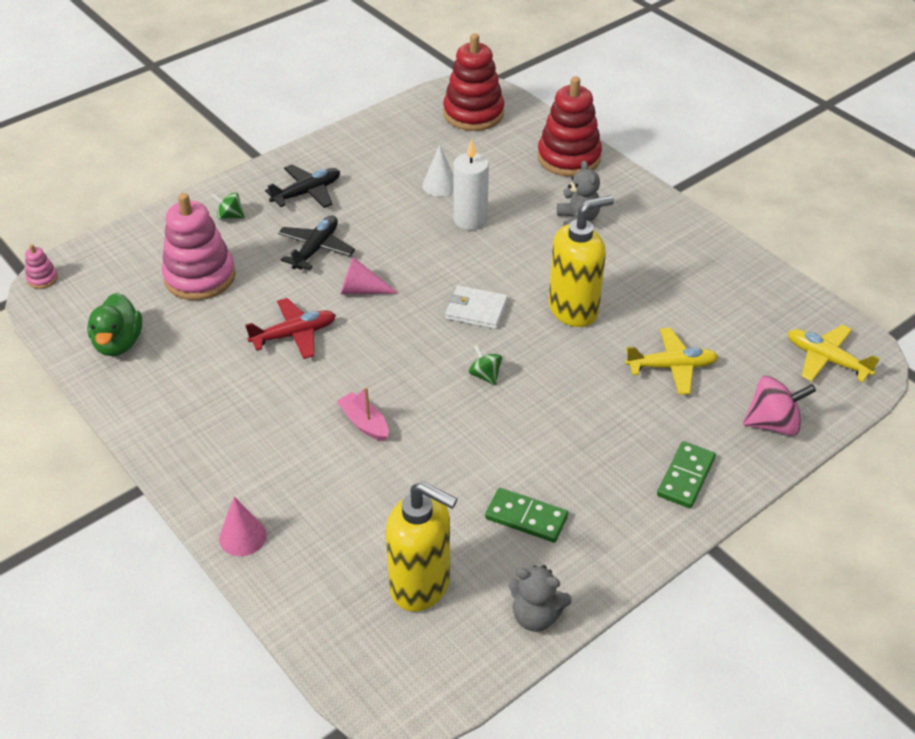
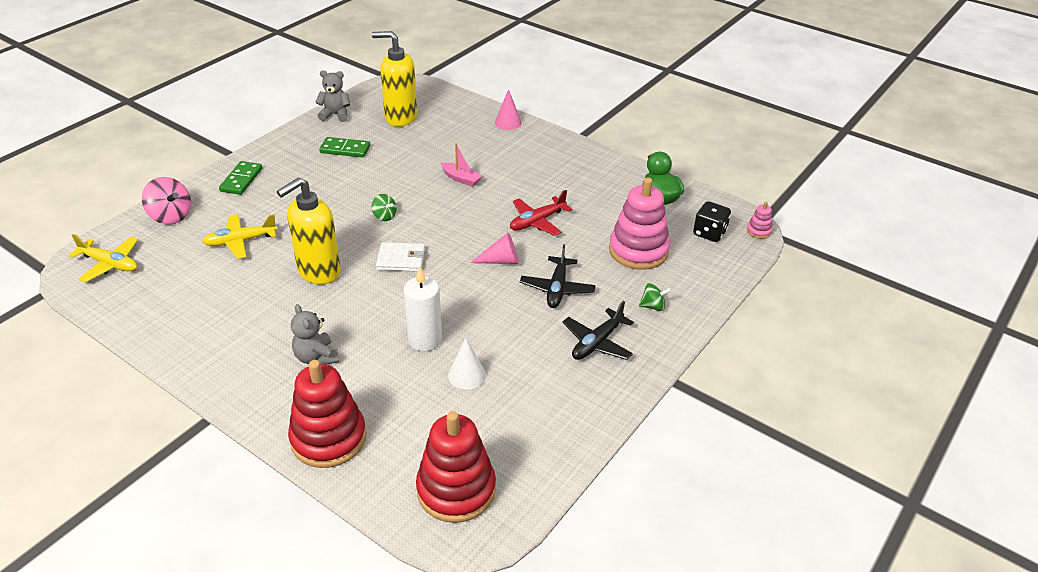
camera: 165 degrees right, 5 degrees down
(101, 285) = (709, 233): none -> black dice
(773, 423) = (171, 216): pink spinning top -> pink spinning top turned 120 degrees counterclockwise

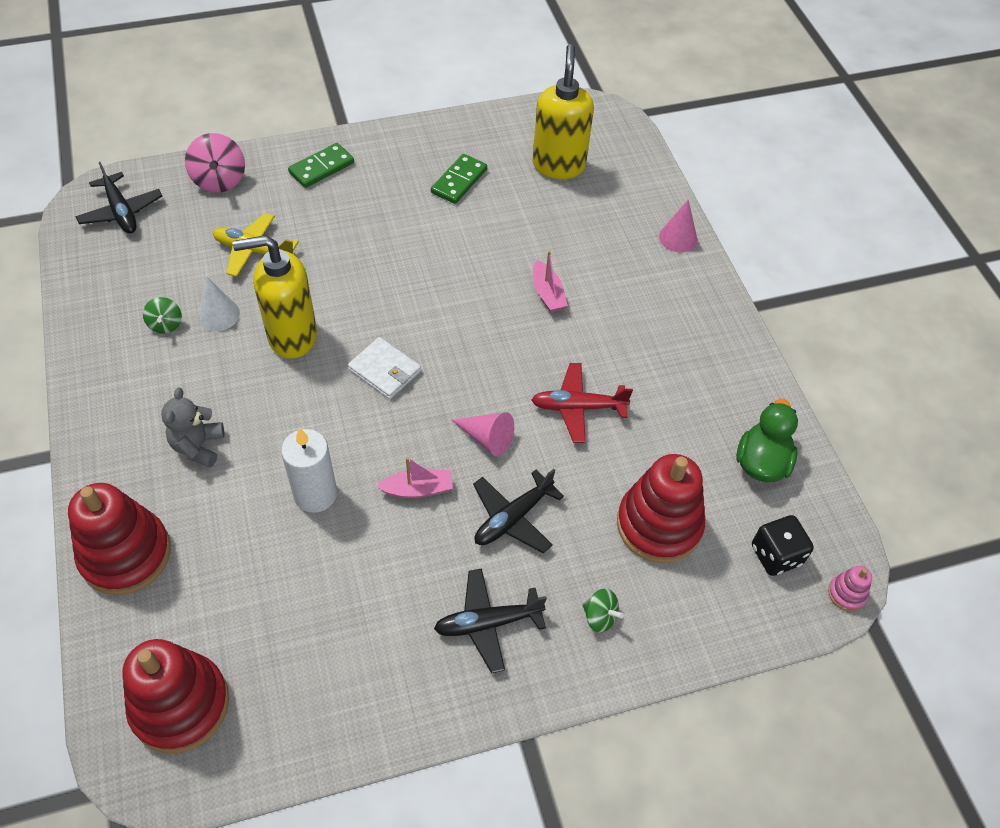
camera: 35 degrees right, 15 degrees up
(110, 264) = (121, 212): yellow plane -> black plane
(335, 115) = (491, 125): grey teddy bear -> none
(345, 149) = (459, 181): green domino -> green domino turned 75 degrees clockwise
(384, 216) = (419, 300): green spinning top -> green spinning top (166, 324)
(400, 117) = (558, 165): yellow soap dispenser -> yellow soap dispenser turned 45 degrees clockwise
(467, 375) = (315, 569): white cone -> white cone (218, 314)
(486, 304) = (417, 489): none -> pink boat
(638, 251) = (659, 525): pink stacking toy -> red stacking toy

